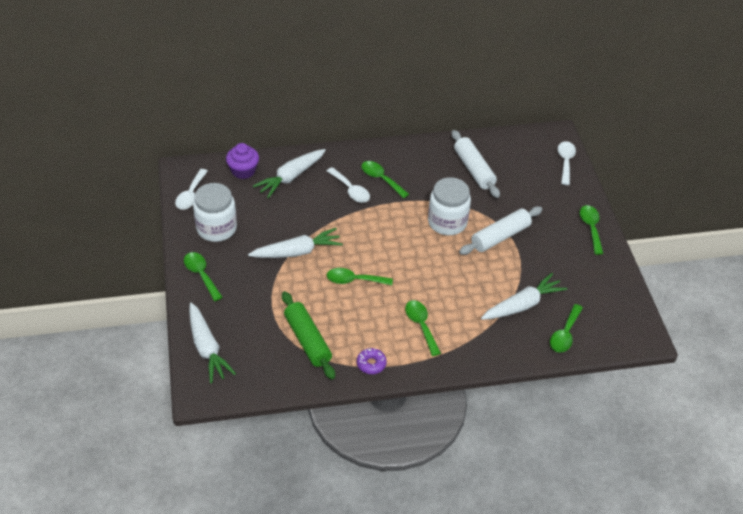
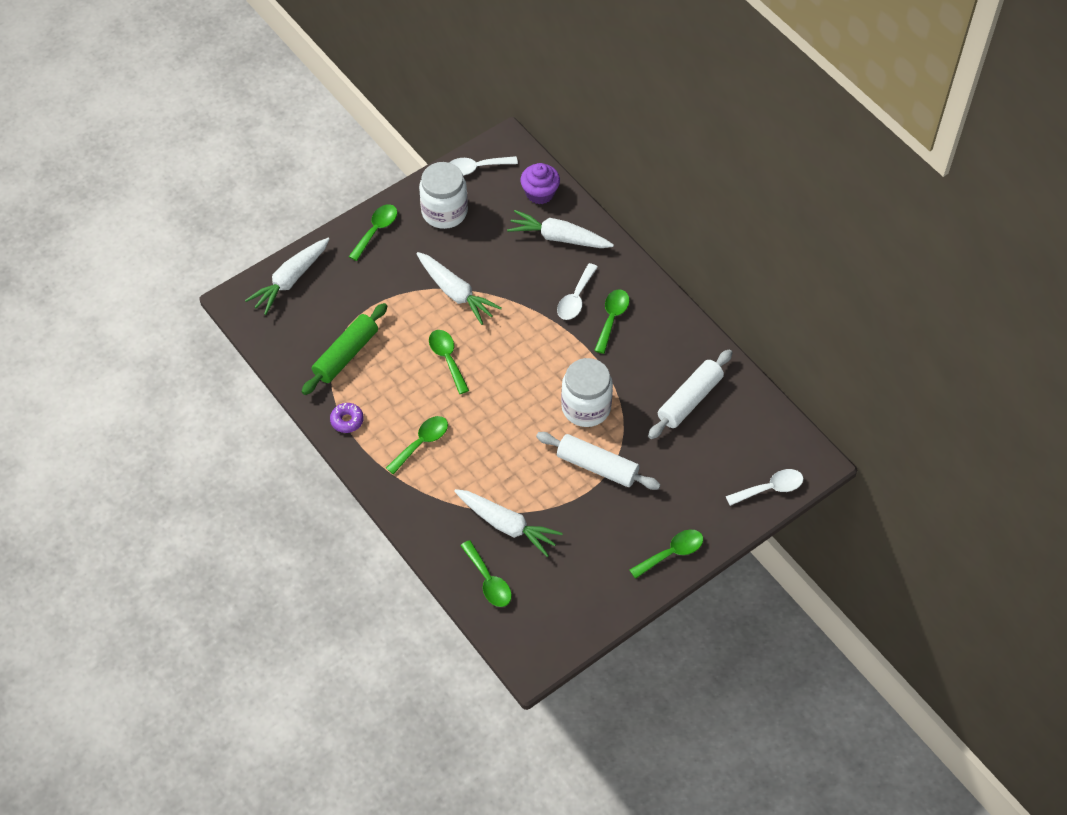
camera: 65 degrees right, 10 degrees up
(565, 334) = (488, 581): green spoon -> green spoon turned 120 degrees counterclockwise

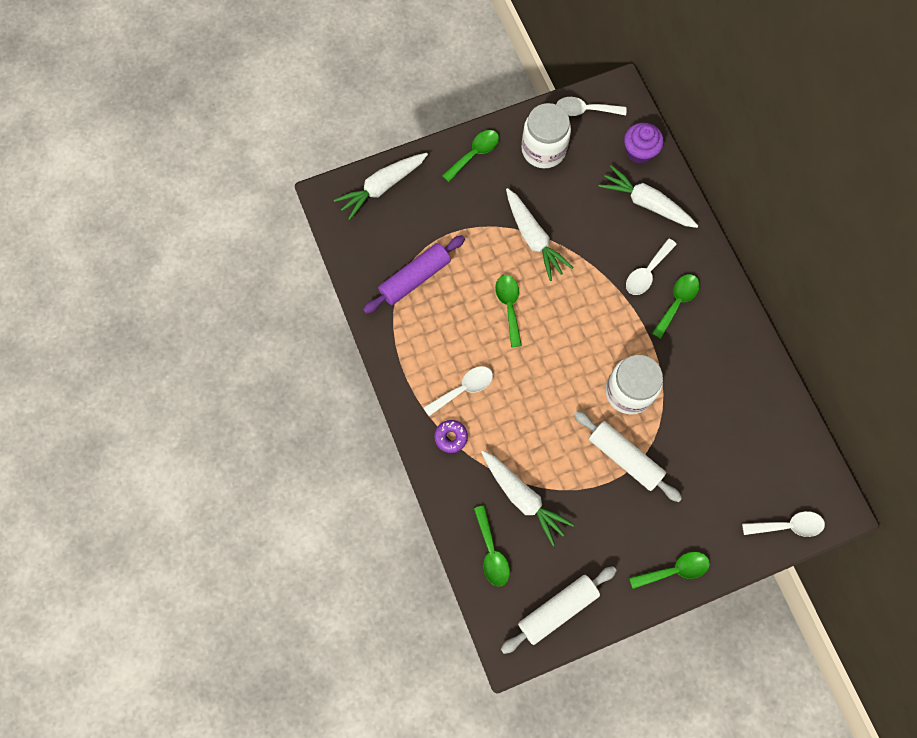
camera: 15 degrees right, 15 degrees up
(346, 355) = (415, 278): green rolling pin -> purple rolling pin
(347, 420) = (399, 347): purple donut -> purple donut (451, 437)
(421, 443) = (463, 389): green spoon -> white spoon
(690, 400) = (732, 409): white rolling pin -> white rolling pin (557, 609)

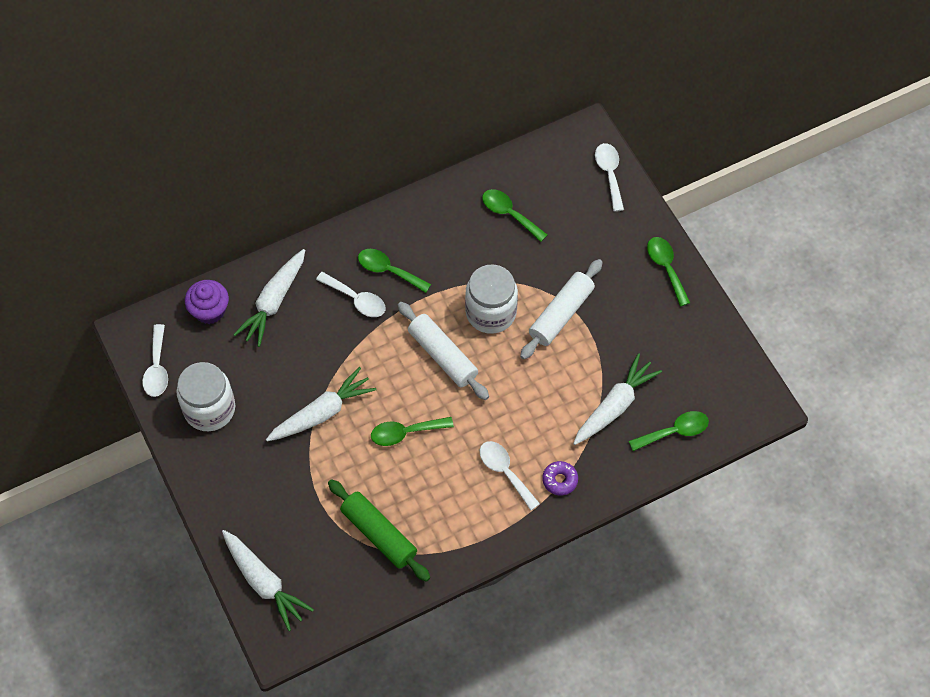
camera: 95 degrees left, 10 degrees down
(415, 278) = (379, 534): purple rolling pin -> green rolling pin
(474, 154) = (217, 483): green spoon -> green spoon (509, 214)
(557, 609) = (720, 368): white rolling pin -> white rolling pin (442, 355)

